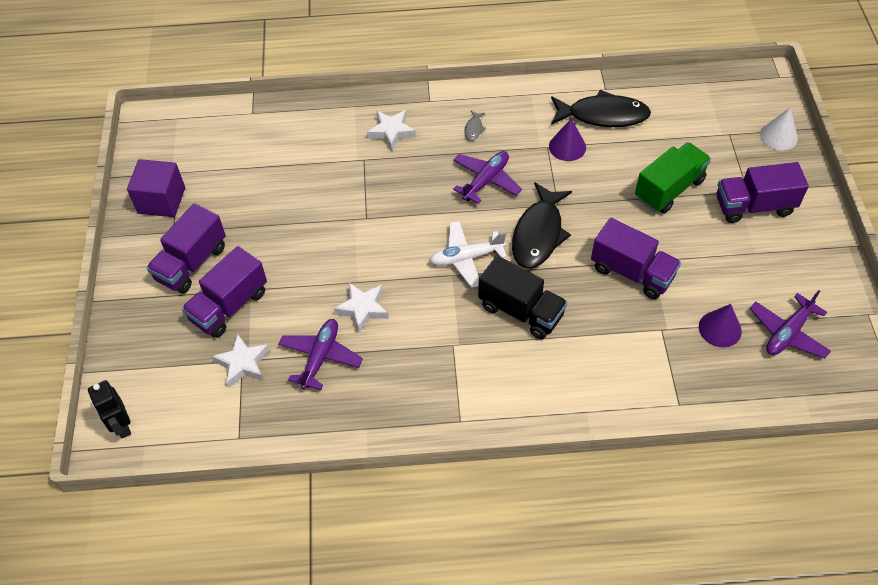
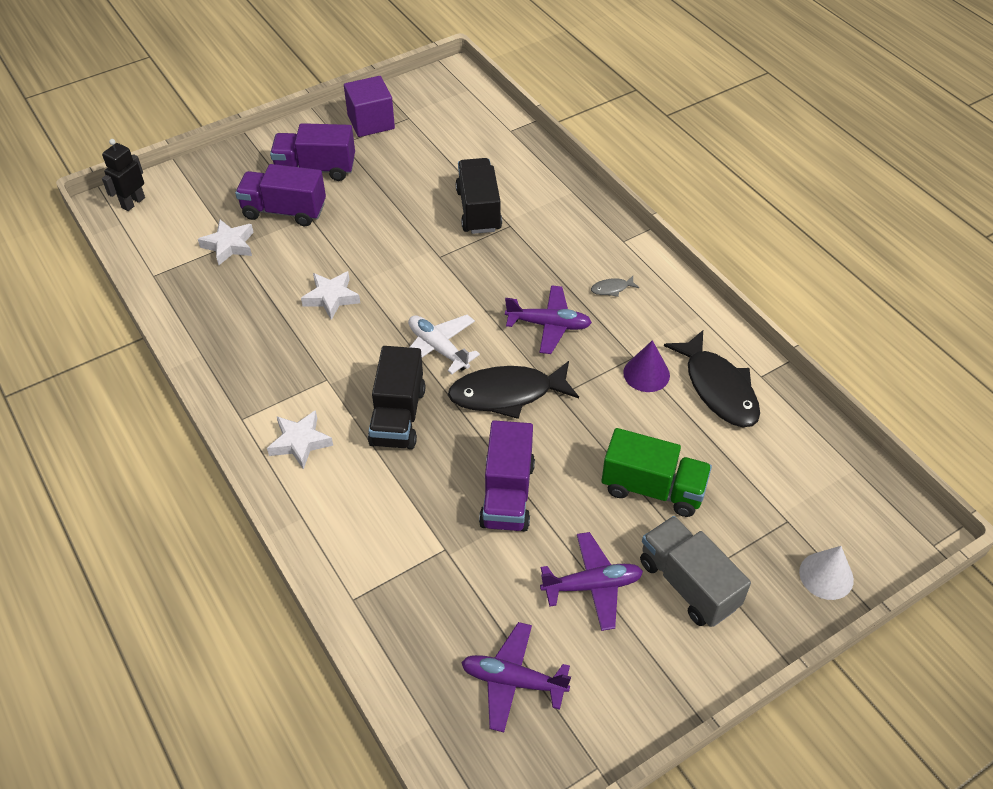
camera: 60 degrees right, 5 degrees down
(320, 357) = (262, 292): purple plane -> purple plane (592, 585)
(331, 172) = (478, 210): none -> black truck
(391, 132) = (559, 230): white star -> white star (300, 442)
(720, 329) = (478, 606): purple cone -> none
(754, 206) = (688, 584): purple truck -> grey truck

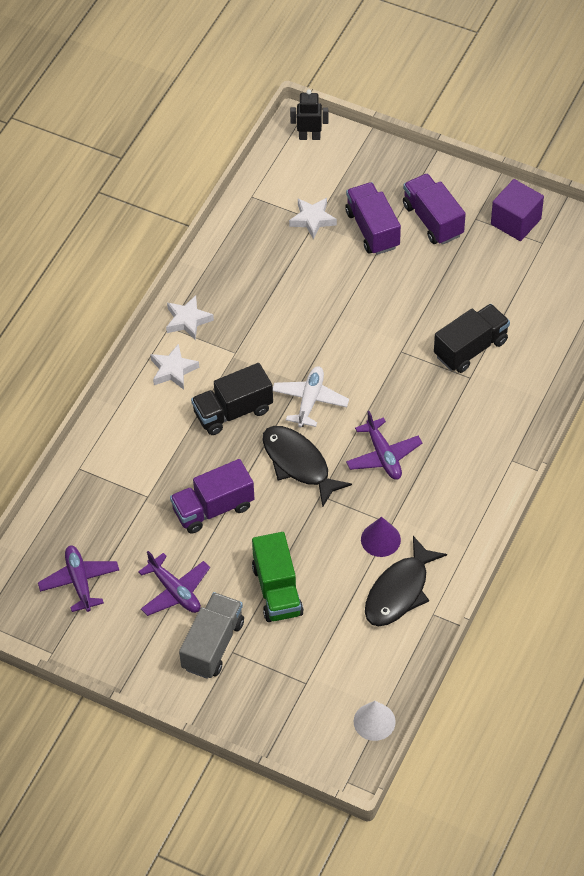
camera: 60 degrees right, 5 degrees up
(331, 298) = (309, 310): white star -> white star (188, 320)
(612, 289) = (452, 477): grey fish -> none
(826, 575) = (274, 724): white cone -> white cone (374, 721)

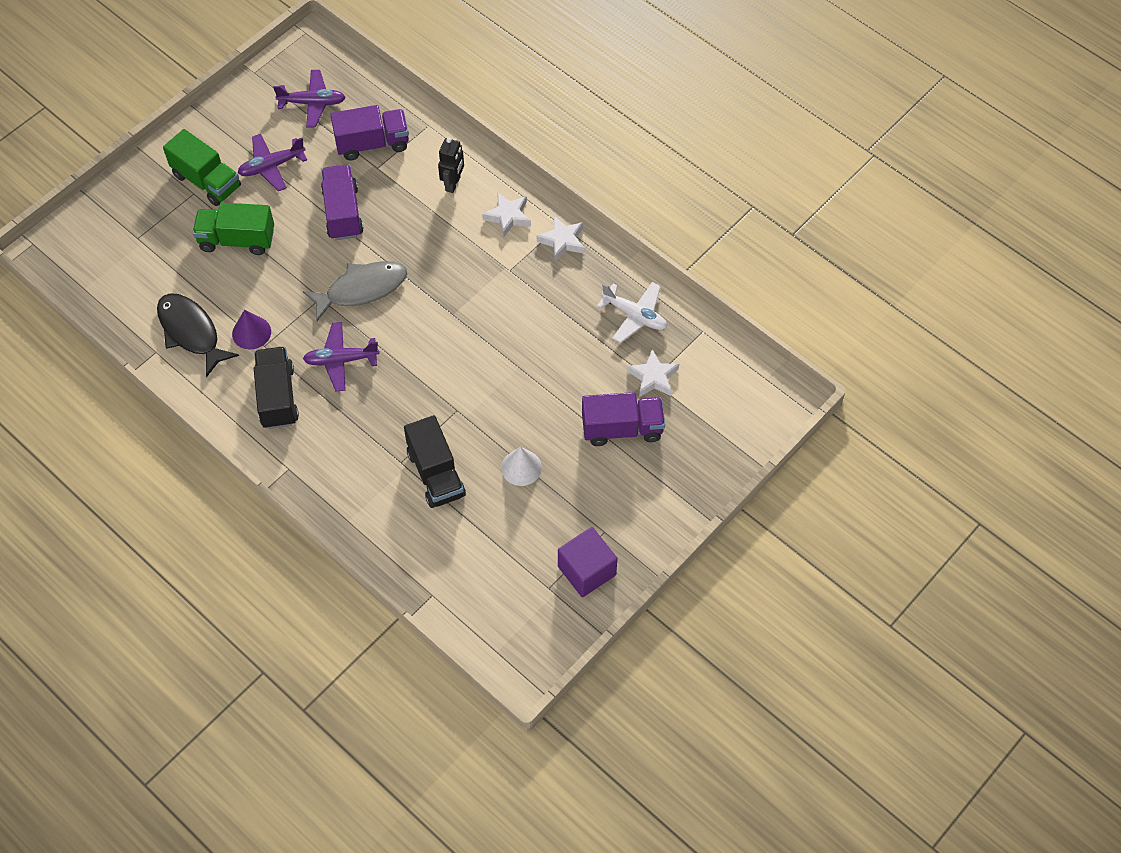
camera: 105 degrees right, 5 degrees up
(212, 645) = (207, 181): grey truck -> green truck
(233, 411) = (441, 252): black truck -> black truck (277, 397)
(298, 464) = (361, 289): black fish -> grey fish
(309, 136) = (770, 404): black robot -> black robot (453, 184)
(310, 400) = (429, 317): white plane -> white plane (635, 316)
(374, 721) = (76, 278): white cone -> white cone (521, 467)
(432, 220) = (616, 489): purple truck -> purple truck (372, 143)

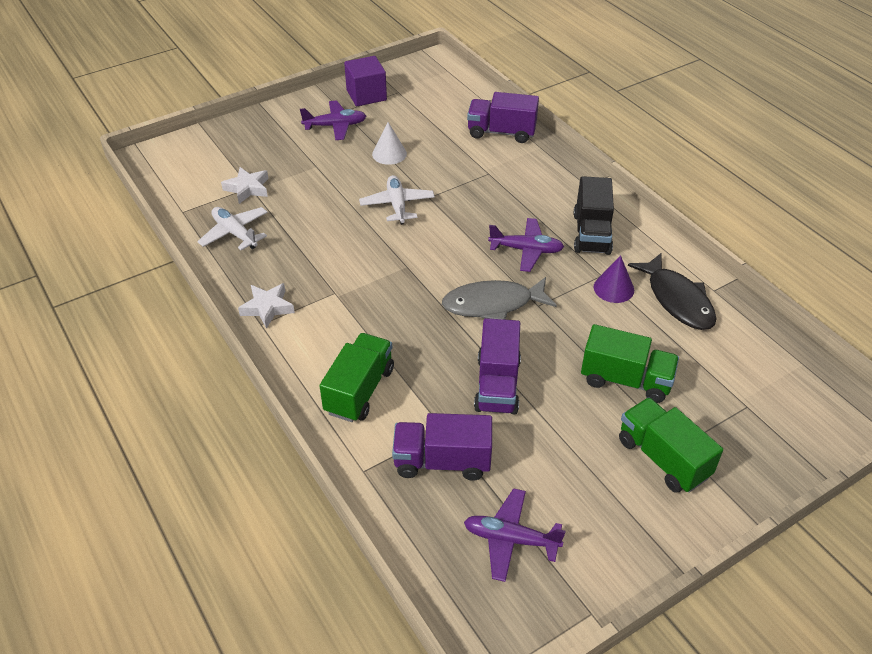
camera: 165 degrees left, 15 degrees down
(271, 166) = (577, 459): purple plane -> purple plane (335, 126)
(436, 474) = (461, 161): black truck -> none
(453, 184) = (359, 390): black robot -> green truck
(487, 390) = (397, 205): none -> white plane
(508, 216) = (313, 343): white star -> none
(622, 428) = (294, 162): purple truck -> purple truck (501, 132)

